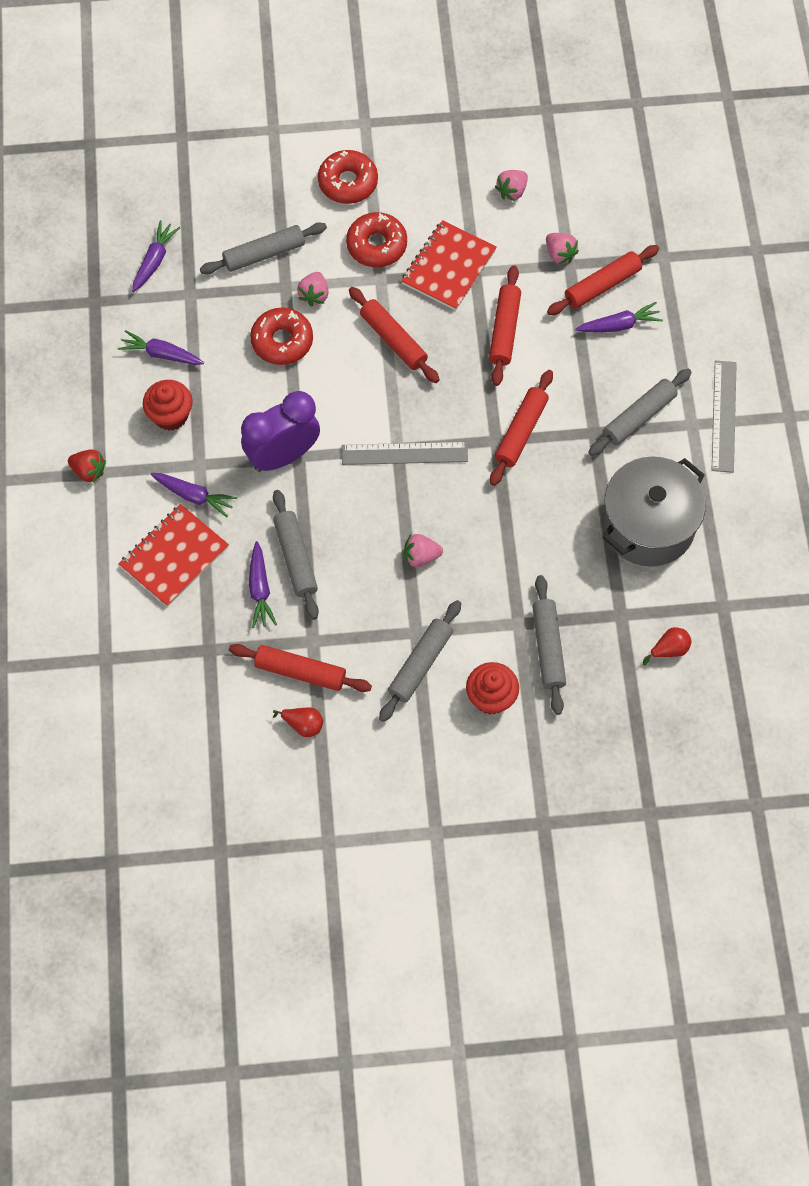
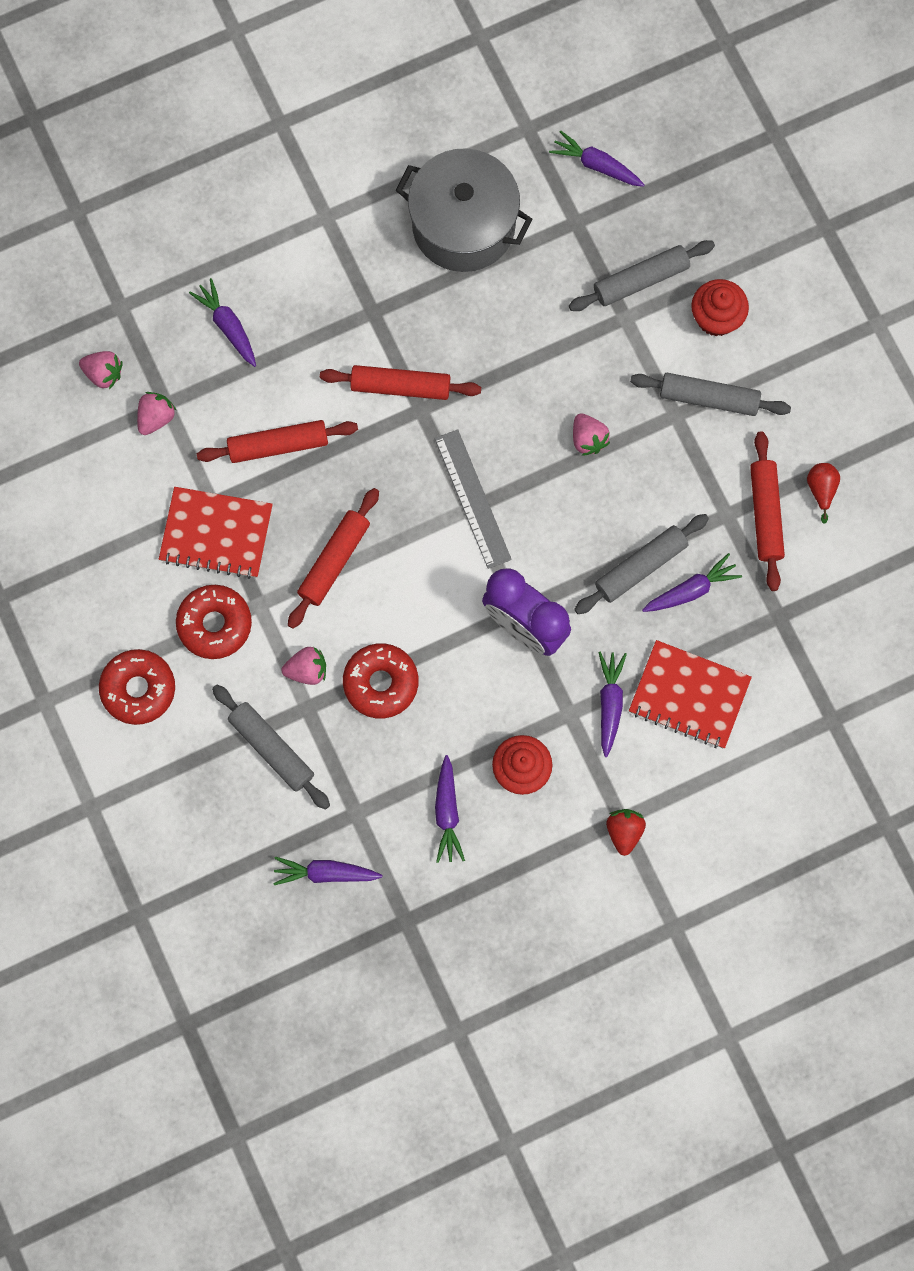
camera: 110 degrees left, 10 degrees up
(512, 191) = (87, 498): pink strawberry -> pink strawberry (103, 374)
(602, 285) = (182, 359): red rolling pin -> none
(639, 417) = (337, 271): grey rolling pin -> none
(669, 649) = (596, 165): red pear -> purple carrot
(723, 416) = (304, 187): grey ruler -> none

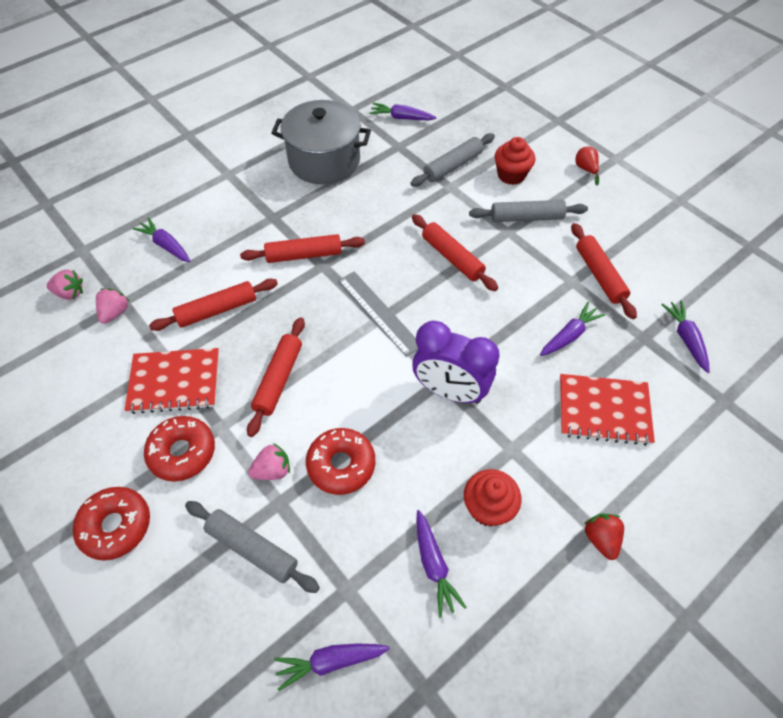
camera: 15 degrees left, 20 degrees down
(588, 439) = (452, 258): pink strawberry -> red rolling pin
(610, 703) = (542, 432): purple carrot -> purple carrot (685, 338)
(641, 567) = (524, 328): grey rolling pin -> none
(821, 490) = (630, 252): red pear -> red pear (586, 169)

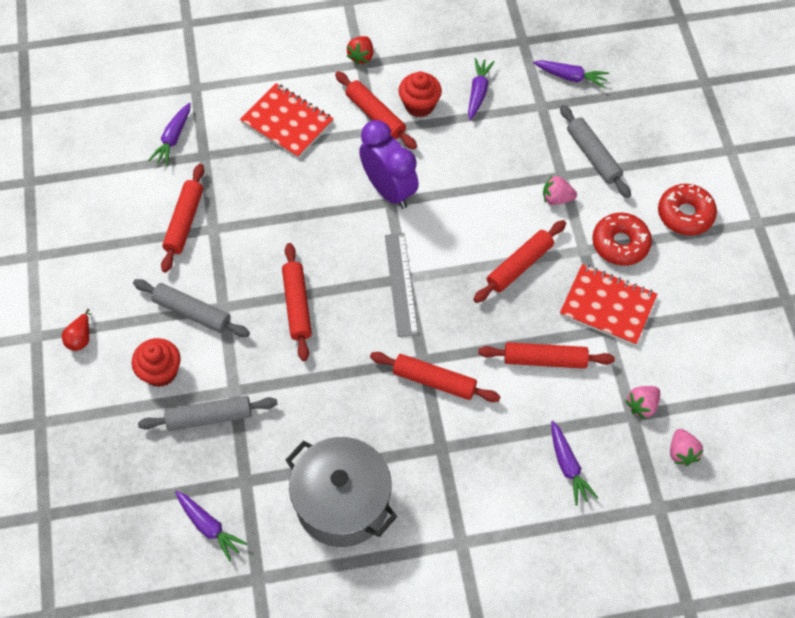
camera: 150 degrees left, 5 degrees up
(70, 293) = (681, 452): pink strawberry -> pink strawberry turned 135 degrees counterclockwise
(341, 465) = (504, 178): red donut -> none
(525, 467) = (375, 115): none -> red rolling pin
(569, 335) = (259, 186): purple carrot -> none

